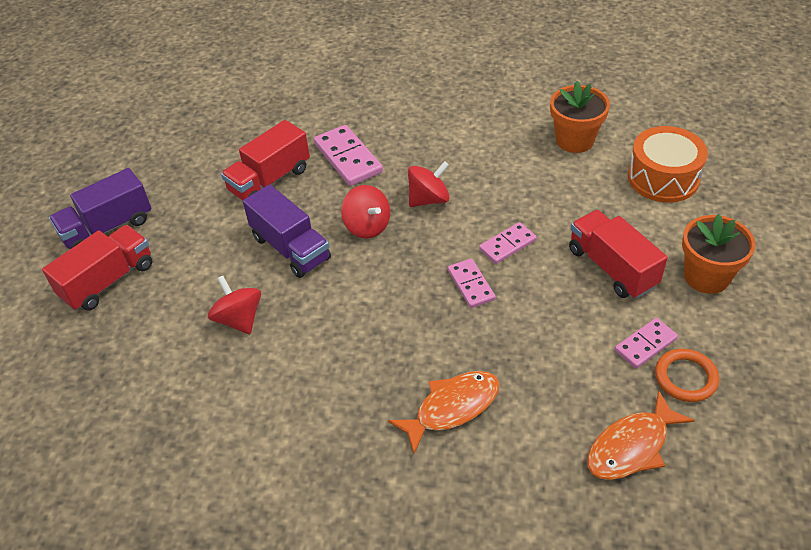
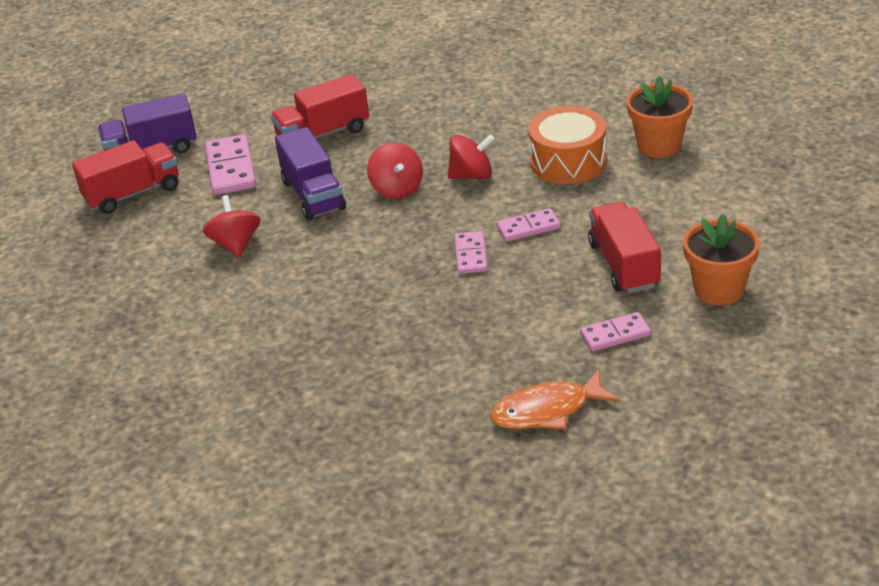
camera: 20 degrees right, 10 degrees down
(348, 158) = (411, 126): pink domino -> pink domino (231, 168)
(452, 408) = (394, 349): orange fish -> none
(663, 178) = (733, 195): orange drum -> orange drum (568, 161)
(685, 378) = (638, 368): orange ring -> none

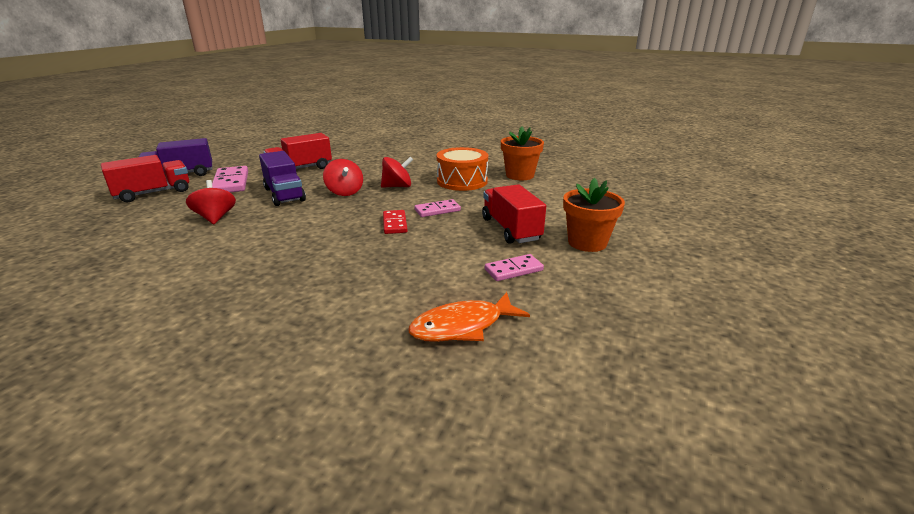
camera: 10 degrees left, 10 degrees down
(471, 255) = (394, 224): pink domino -> red domino

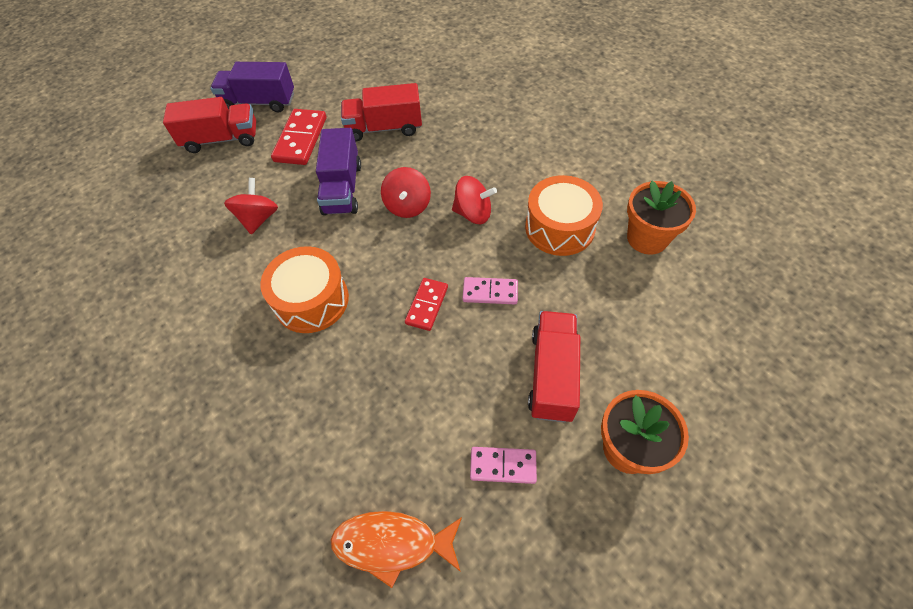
camera: 30 degrees right, 30 degrees up
(231, 182) = (301, 139): pink domino -> red domino
(294, 241) = (311, 300): none -> orange drum

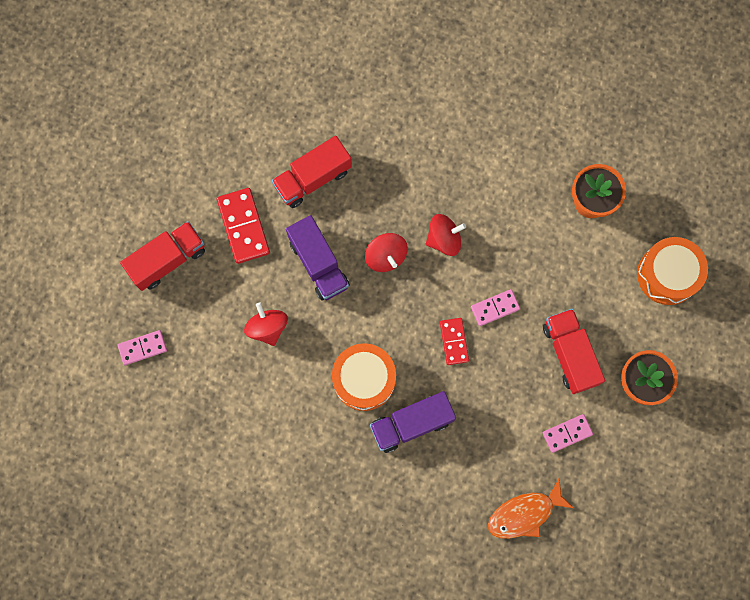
camera: 30 degrees left, 20 degrees up
(144, 191) = (142, 348): none -> pink domino
(259, 102) = (169, 199): purple truck -> purple truck (411, 424)
(559, 227) = (519, 222): orange drum -> orange drum (667, 274)

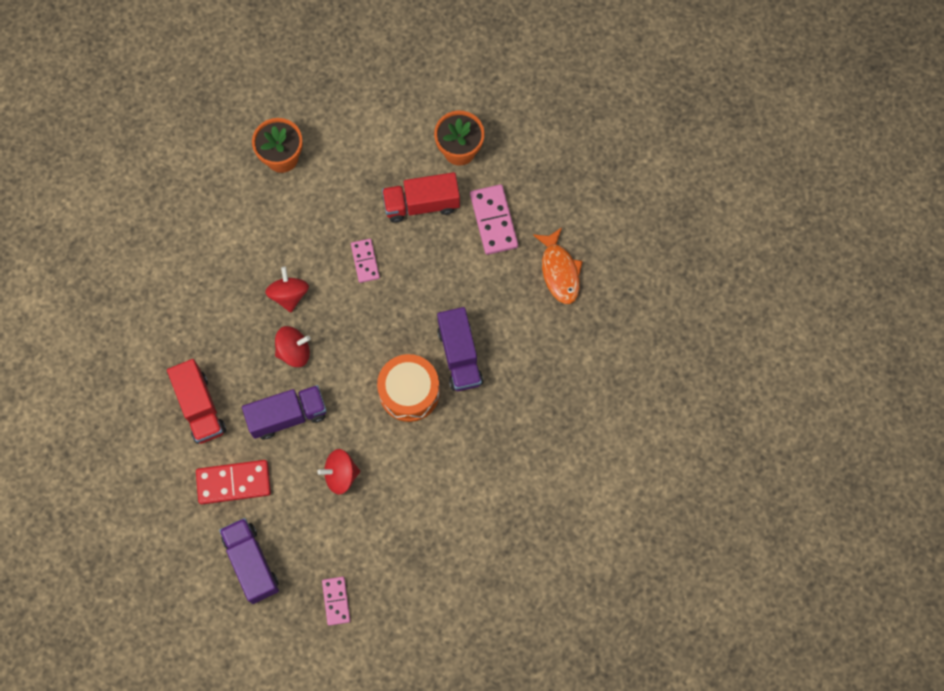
camera: 80 degrees left, 5 degrees down
(167, 260) = (251, 563): red truck -> purple truck
(454, 341) = (389, 304): red domino -> none
(567, 433) = (493, 221): pink domino -> pink domino, size x1.60
(667, 274) = (365, 106): orange drum -> none

